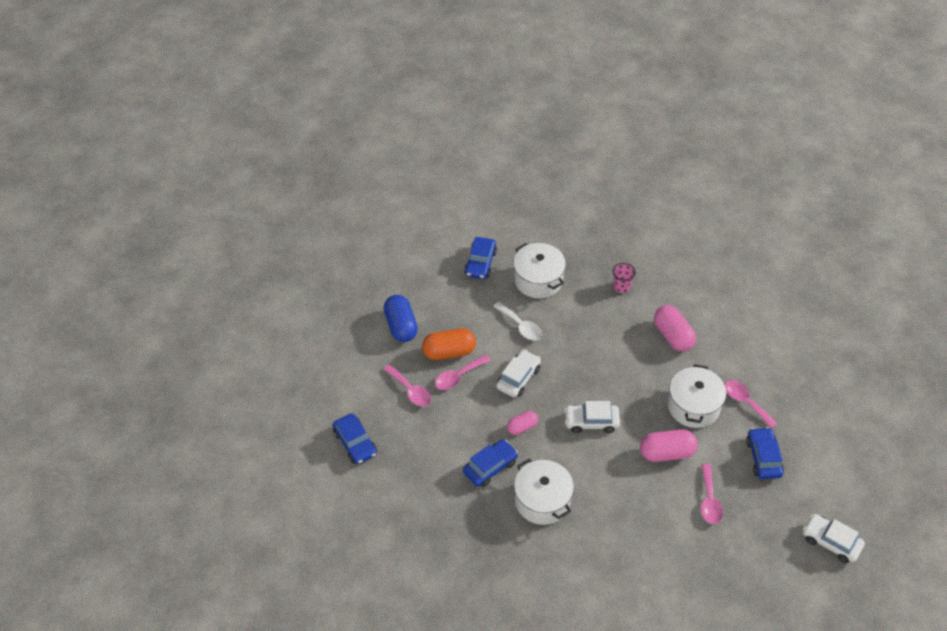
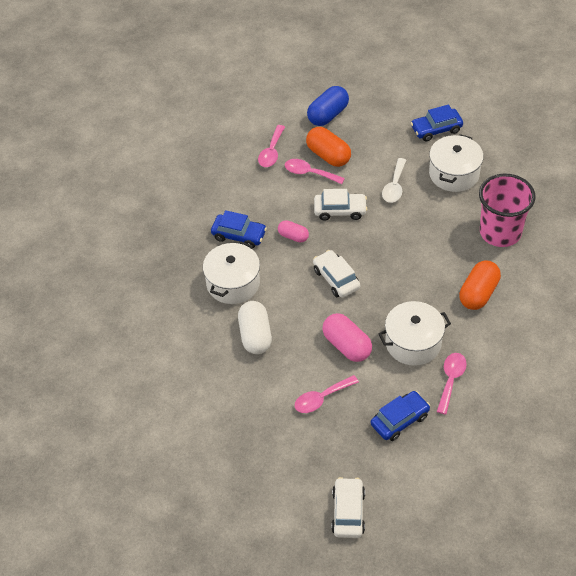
camera: 60 degrees right, 0 degrees up
(355, 443) = (197, 146): blue car -> none
(612, 514) = (255, 335): none -> white capsule
(621, 286) = (500, 232): pink cup -> pink cup, size x2.24
(673, 336) = (478, 293): pink capsule -> orange capsule

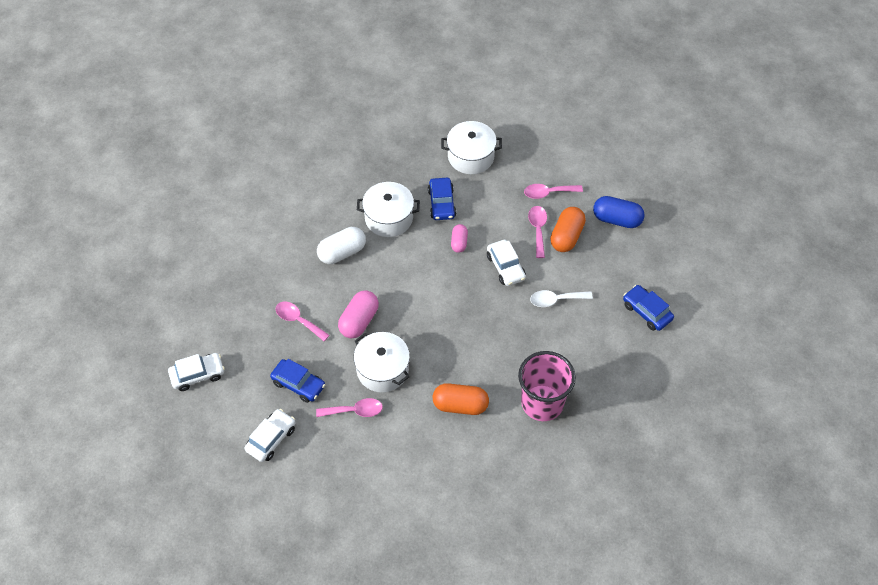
camera: 65 degrees right, 5 degrees up
(336, 279) = (427, 290): white car -> white car (271, 439)
(454, 174) = (597, 343): white pot -> white pot (471, 156)

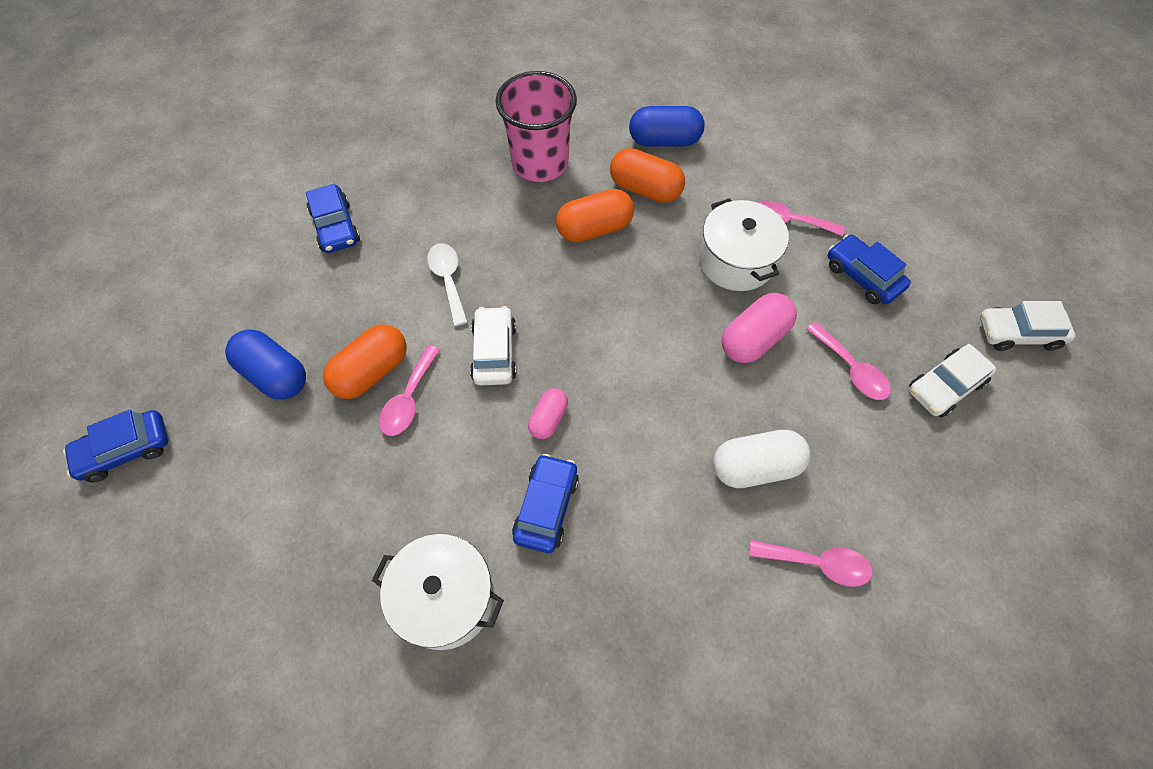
camera: 160 degrees left, 5 degrees up
(271, 439) = (909, 220): white car -> white car (945, 386)
(389, 218) = (653, 509): white pot -> none
(461, 453) = (664, 141): none -> blue capsule
(482, 363) = (594, 229): none -> orange capsule
(548, 193) = (351, 463): pink spoon -> pink spoon (817, 563)
(556, 300) = (448, 280): white spoon -> white spoon turned 120 degrees counterclockwise
(661, 165) = (126, 450): none -> blue car

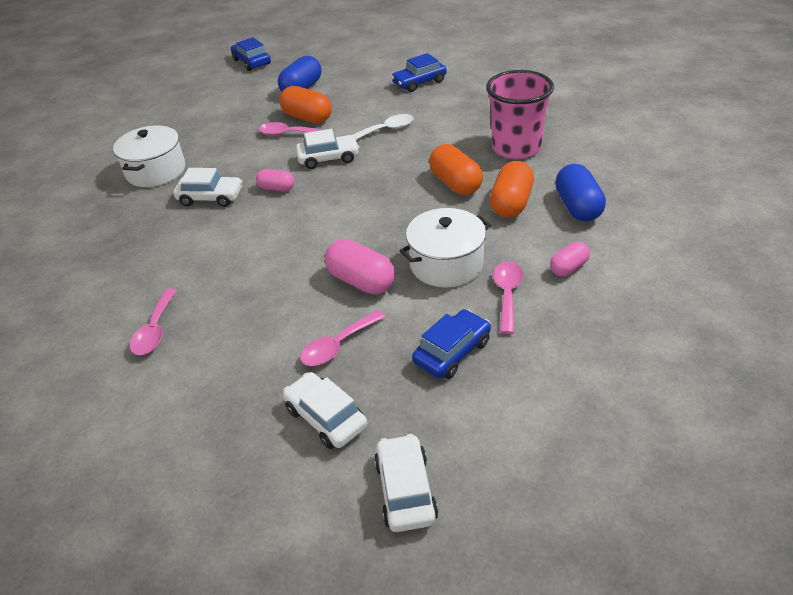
camera: 85 degrees right, 20 degrees down
(546, 507) = (211, 197): blue car -> white car
(755, 467) = (238, 291): white capsule -> none
(756, 170) = (568, 267): none -> pink capsule

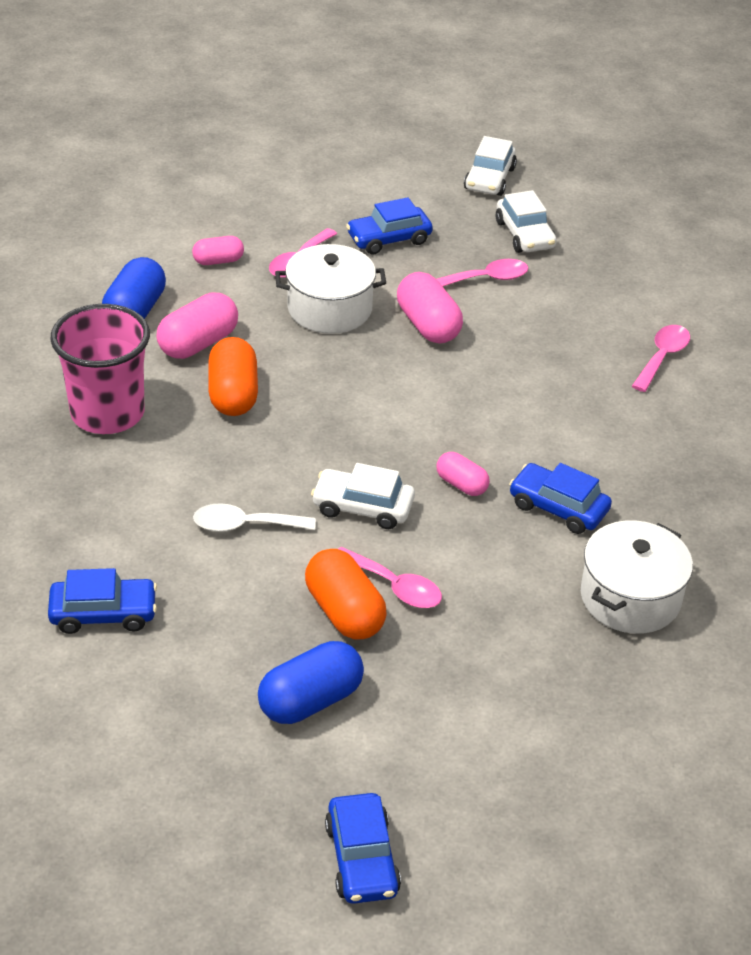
camera: 160 degrees left, 0 degrees up
(211, 197) = (558, 508): white car -> blue car
(511, 203) = (198, 343): orange capsule -> pink capsule

